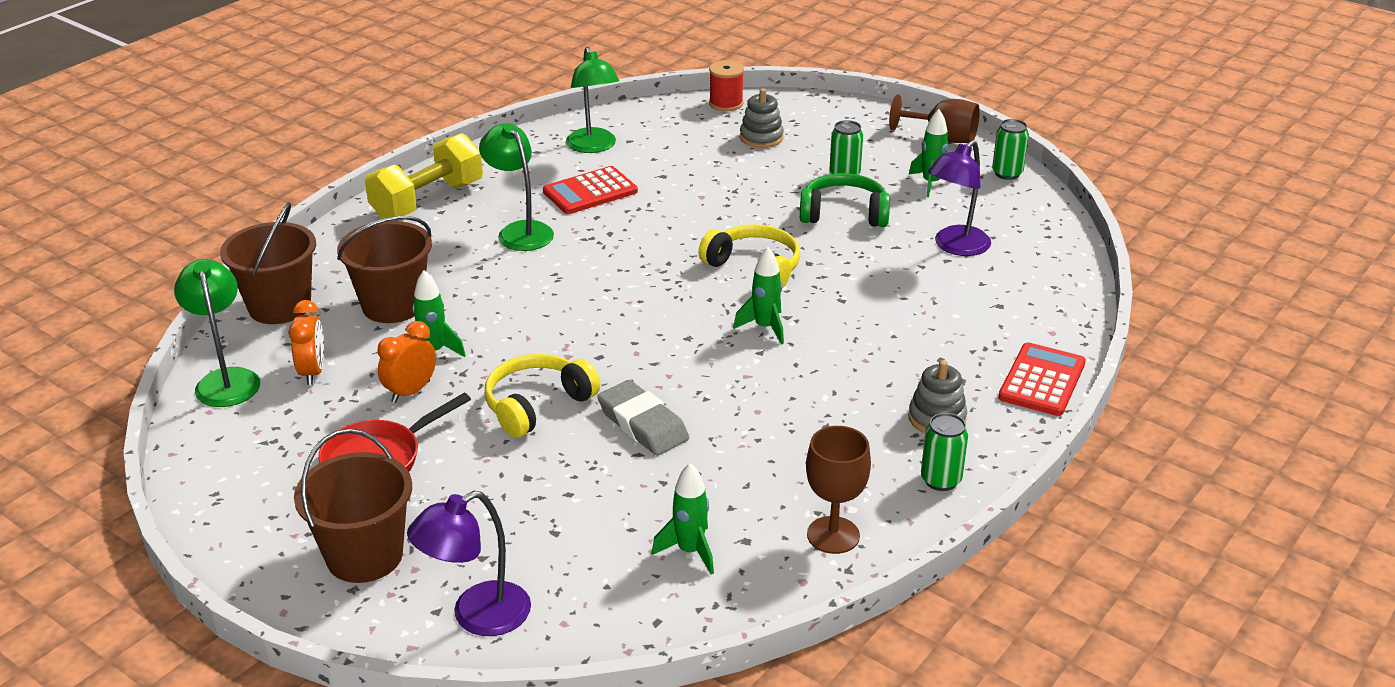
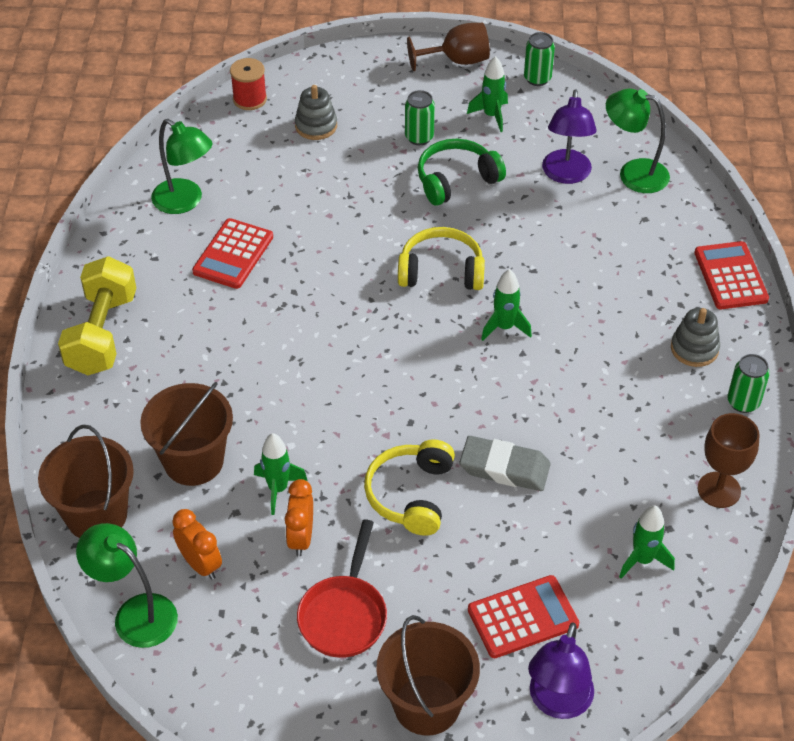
camera: 35 degrees left, 15 degrees up
(520, 231) = (217, 327): green lamp -> green lamp (633, 173)
(525, 537) = (523, 617): none -> red calculator

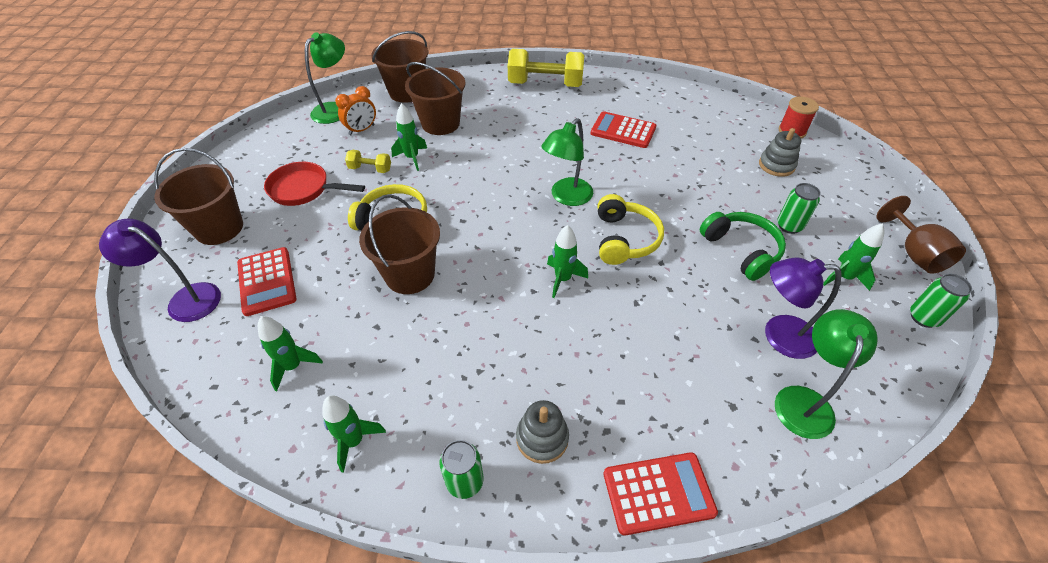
camera: 90 degrees right, 0 degrees up
(185, 202) = (670, 108): green lamp -> green lamp (566, 197)
(301, 538) = (370, 169): orange clock -> yellow dumbbell
(504, 468) = (410, 275): grey eraser -> brown bucket
(719, 490) = (354, 441): brown goblet -> green rocket

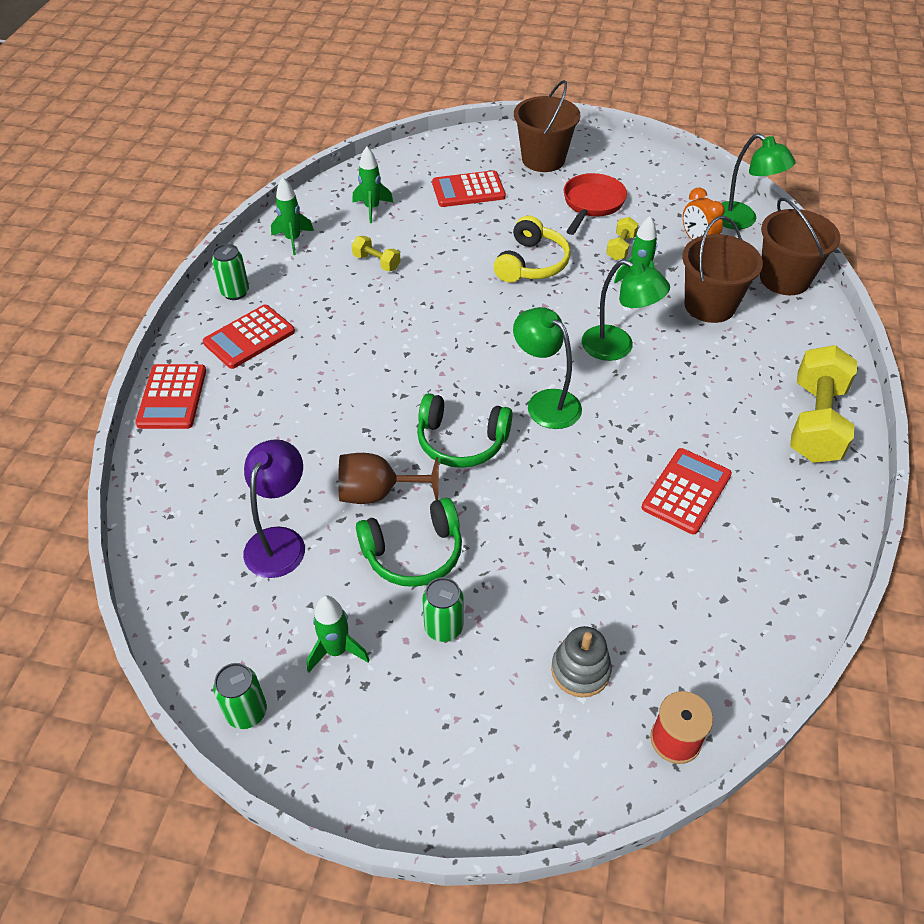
camera: 100 degrees right, 0 degrees up
(185, 299) = (460, 152): purple lamp -> none
(397, 341) = (376, 262): none -> yellow dumbbell
(410, 275) = (452, 272): brown bucket -> none
(542, 438) = (249, 337): grey stacking toy -> red calculator
(563, 279) = (415, 377): green rocket -> none
(624, 239) = (461, 441): yellow headphones -> green headphones
(804, 400) = (200, 531): green lamp -> green lamp (617, 347)
(914, 253) = (350, 772): brown goblet -> brown goblet (377, 493)

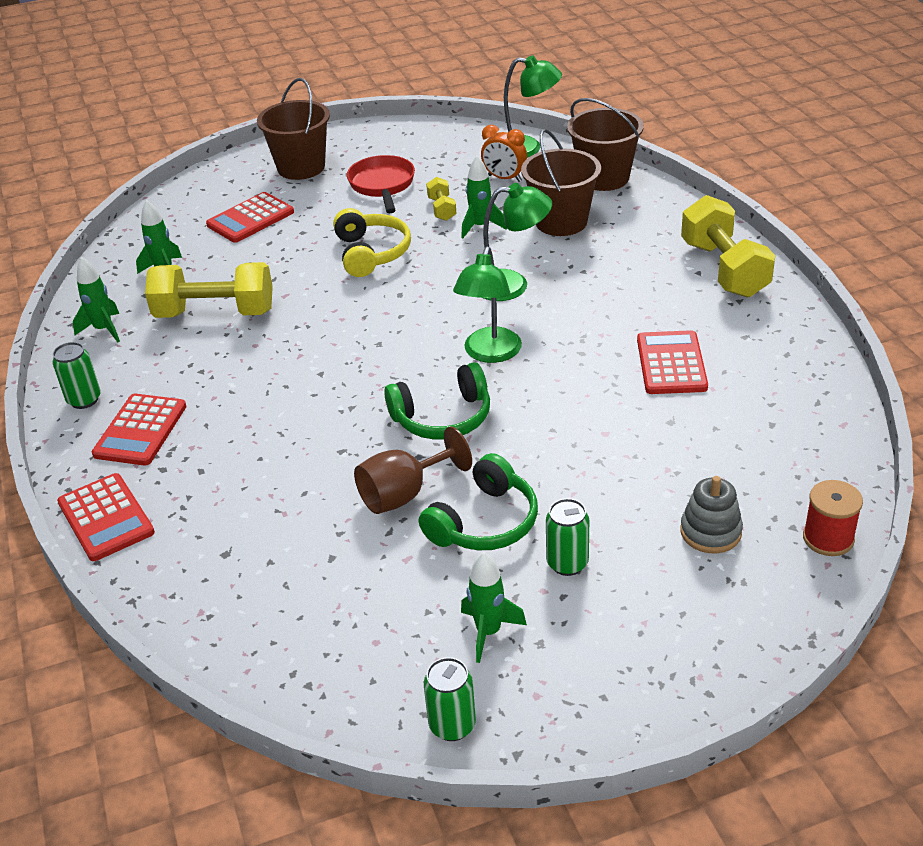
camera: 30 degrees left, 10 degrees down
(280, 541) = (346, 578): purple lamp -> none
(376, 262) = (215, 313): yellow dumbbell -> yellow dumbbell, size x2.11
(545, 402) = (490, 353): green lamp -> green lamp turned 90 degrees counterclockwise

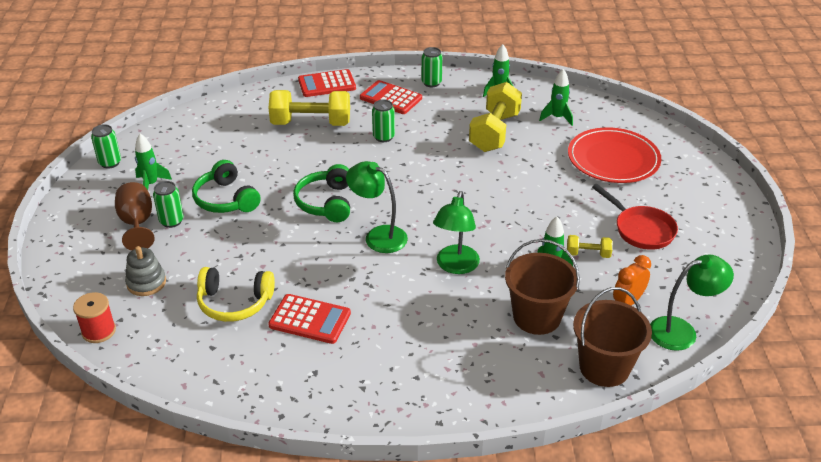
camera: 105 degrees right, 0 degrees up
(250, 219) = (613, 159): red calculator -> red plate
(257, 408) = (383, 137): none -> green can
(301, 167) = (688, 192): brown bucket -> none
(371, 253) = (536, 206): yellow headphones -> yellow headphones (234, 303)
(382, 186) = (640, 229): red pan -> red pan turned 45 degrees clockwise
(404, 494) = (271, 176): brown goblet -> brown goblet (137, 223)
(528, 148) = (682, 331): green lamp -> green lamp turned 135 degrees counterclockwise
(724, 269) = (411, 395): yellow dumbbell -> yellow dumbbell (311, 123)

